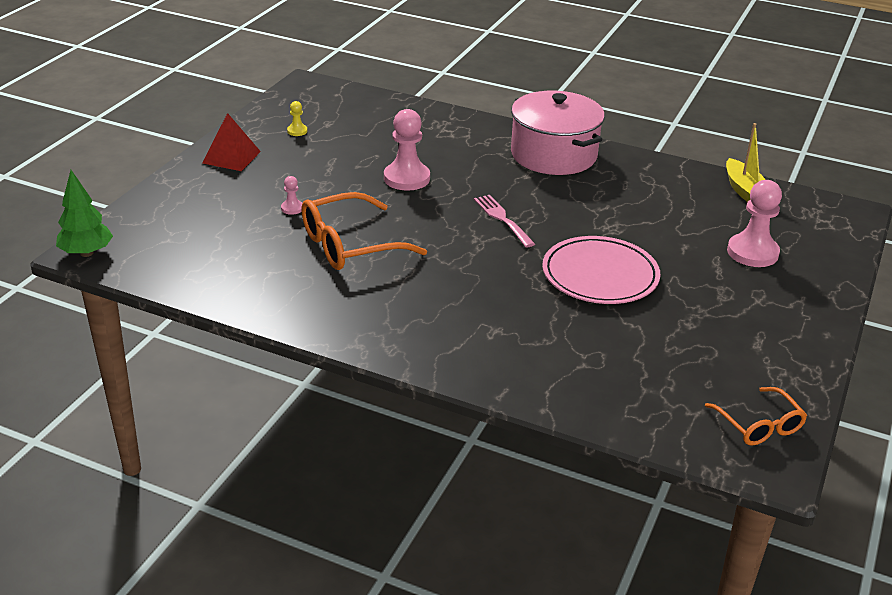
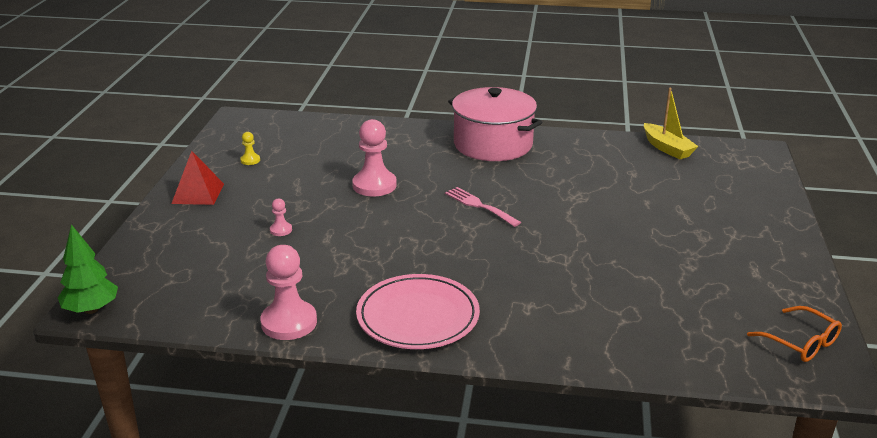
camera: 15 degrees left, 5 degrees down
(350, 245) = (354, 253): orange glasses -> none
(600, 275) = (591, 239): pink plate -> pink plate (418, 317)
(752, 252) = (704, 197): pink pawn -> pink pawn (289, 322)

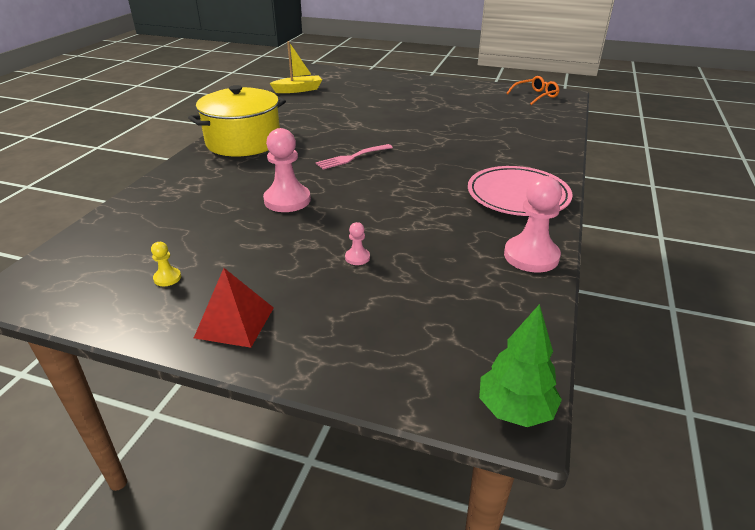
camera: 80 degrees left, 5 degrees up
(493, 144) = (243, 142): pink pot -> yellow pot

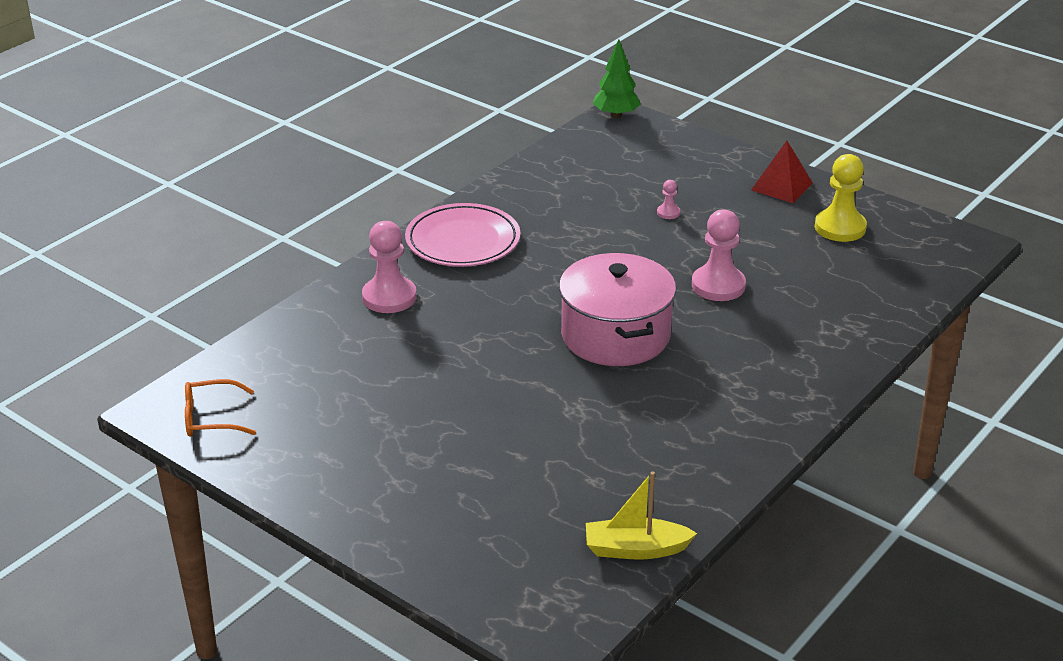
camera: 160 degrees left, 0 degrees up
(167, 278) = (840, 227): yellow pawn -> yellow pawn, size x2.16
(243, 142) = (761, 401): yellow pot -> none
(352, 157) = (615, 335): pink fork -> pink pot
(531, 256) = (515, 185): pink pawn -> pink pawn (389, 297)

